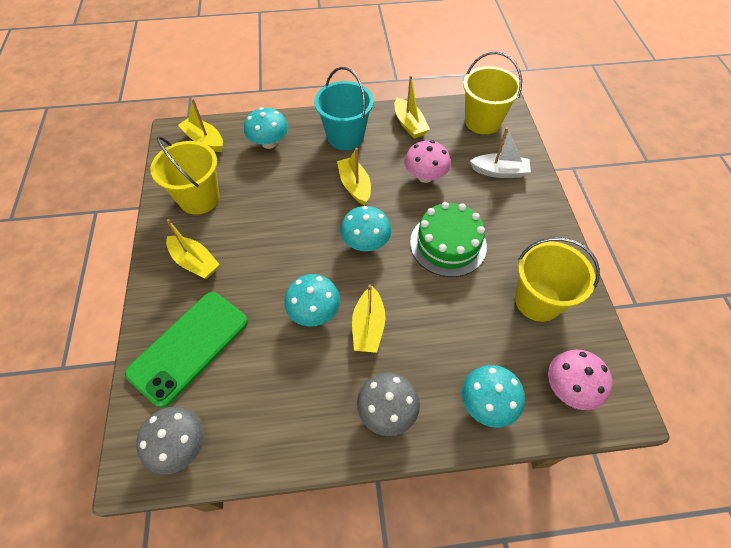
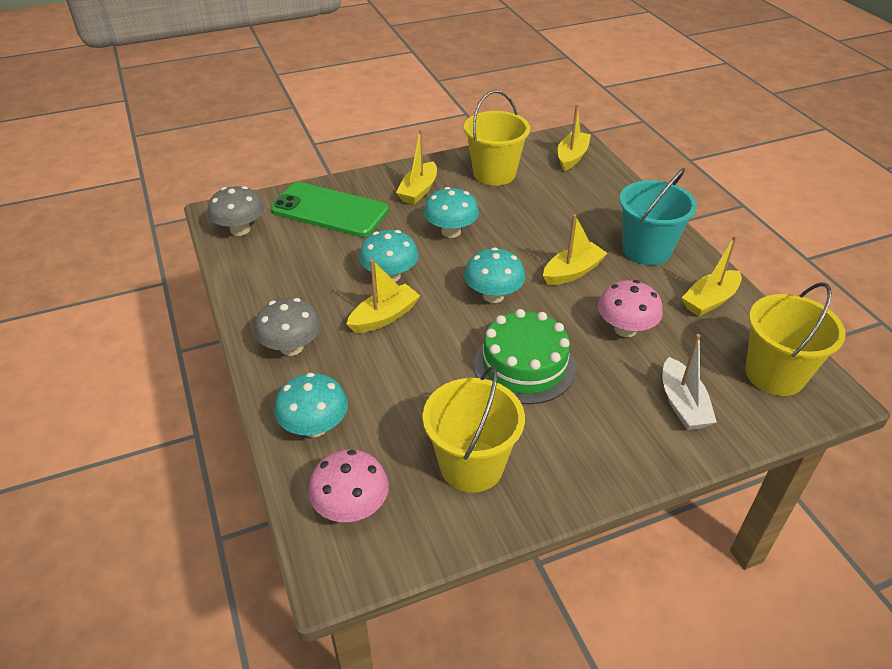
camera: 75 degrees right, 15 degrees down
(269, 143) = (597, 197): turquoise mushroom -> turquoise mushroom (451, 231)
(368, 327) = (384, 317): yellow boat -> yellow boat turned 150 degrees clockwise

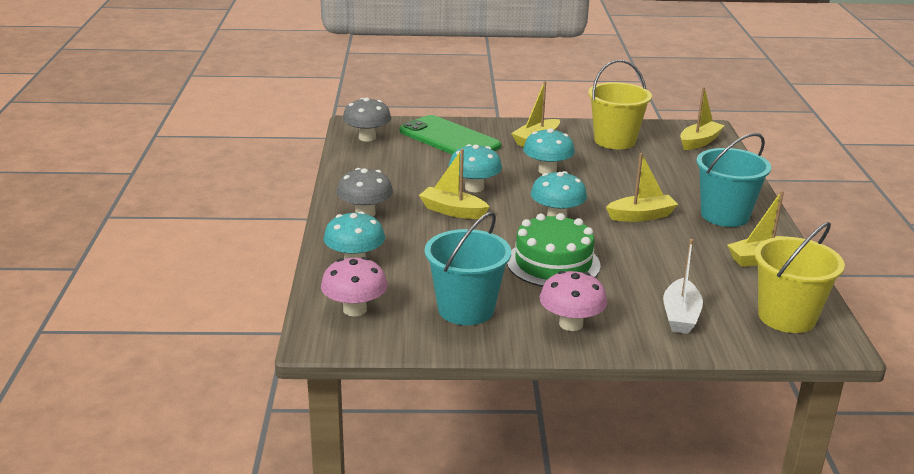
camera: 20 degrees right, 15 degrees down
(384, 317) = (452, 211): yellow boat -> yellow boat turned 135 degrees counterclockwise
(471, 465) = (466, 309): yellow bucket -> turquoise bucket
(625, 329) = (663, 260): pink mushroom -> pink mushroom (571, 324)

